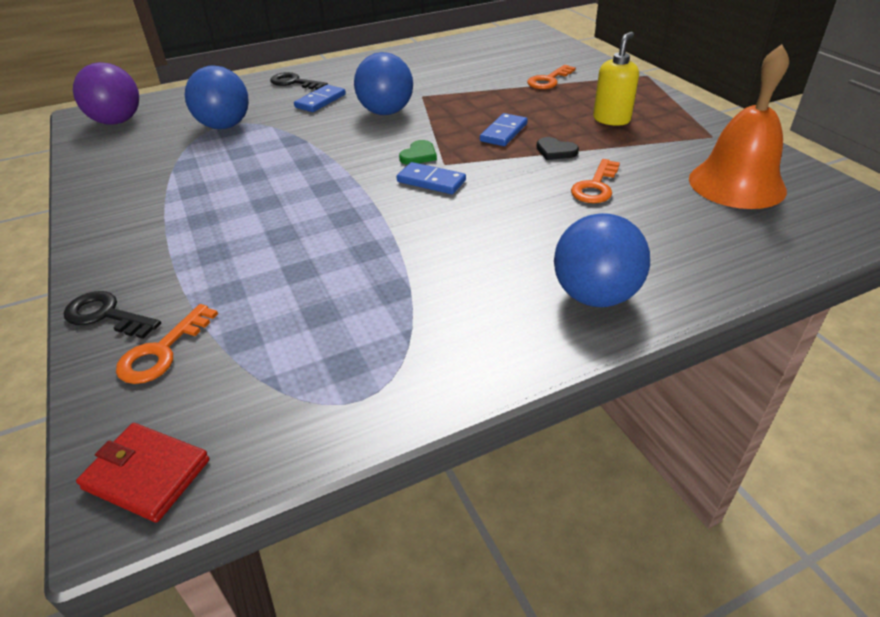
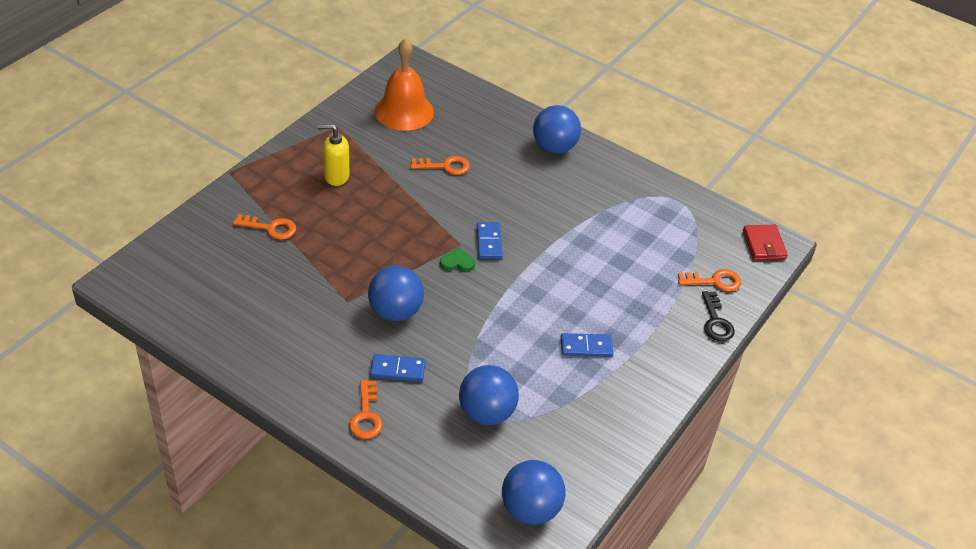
camera: 125 degrees left, 5 degrees up
(117, 121) = (530, 509): purple ball -> blue ball
(294, 82) = (366, 415): black key -> orange key
(503, 132) = (392, 228): blue domino -> blue domino (586, 347)
(555, 151) = (407, 194): black heart -> none

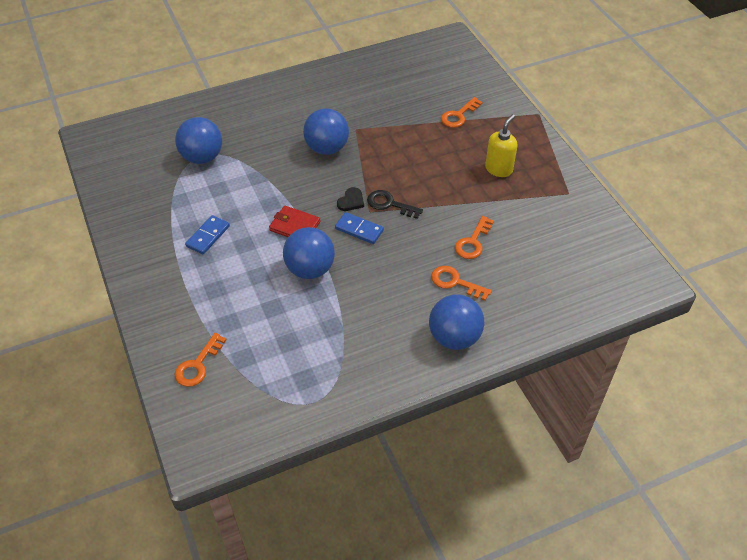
camera: 125 degrees right, 5 degrees up
(366, 415) = (251, 104): orange key -> orange key (455, 282)
(398, 369) = (274, 130): blue domino -> none
(404, 111) = (569, 245): orange bell -> none
(457, 262) = (351, 201): green heart -> black heart
(530, 509) = (116, 146): blue ball -> blue ball (310, 269)
(716, 321) = (157, 337): black key -> black key (389, 204)
(764, 244) = (205, 440): red wallet -> red wallet (295, 226)

